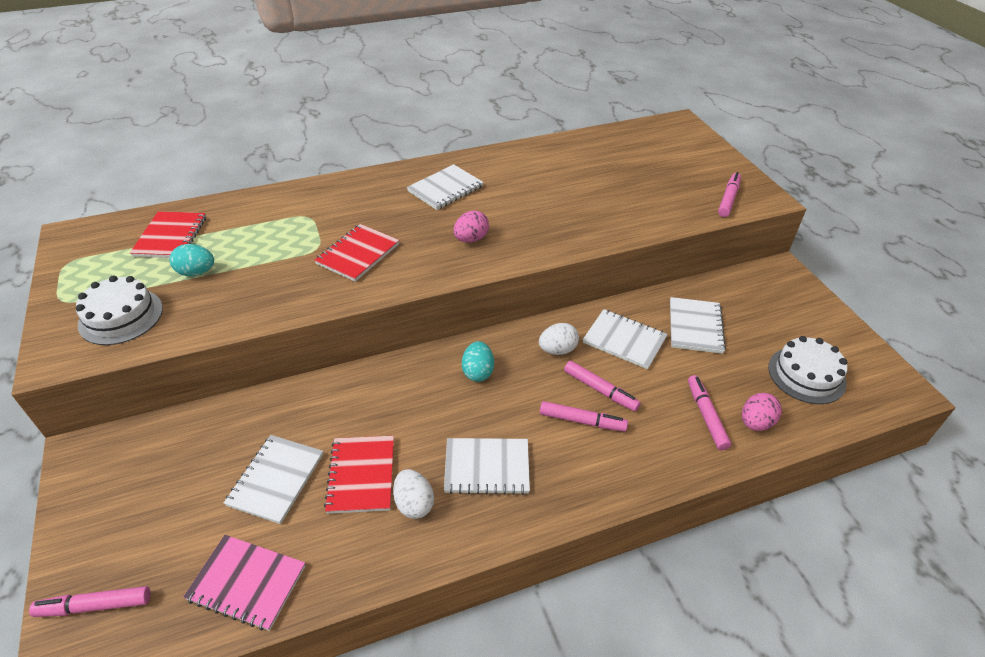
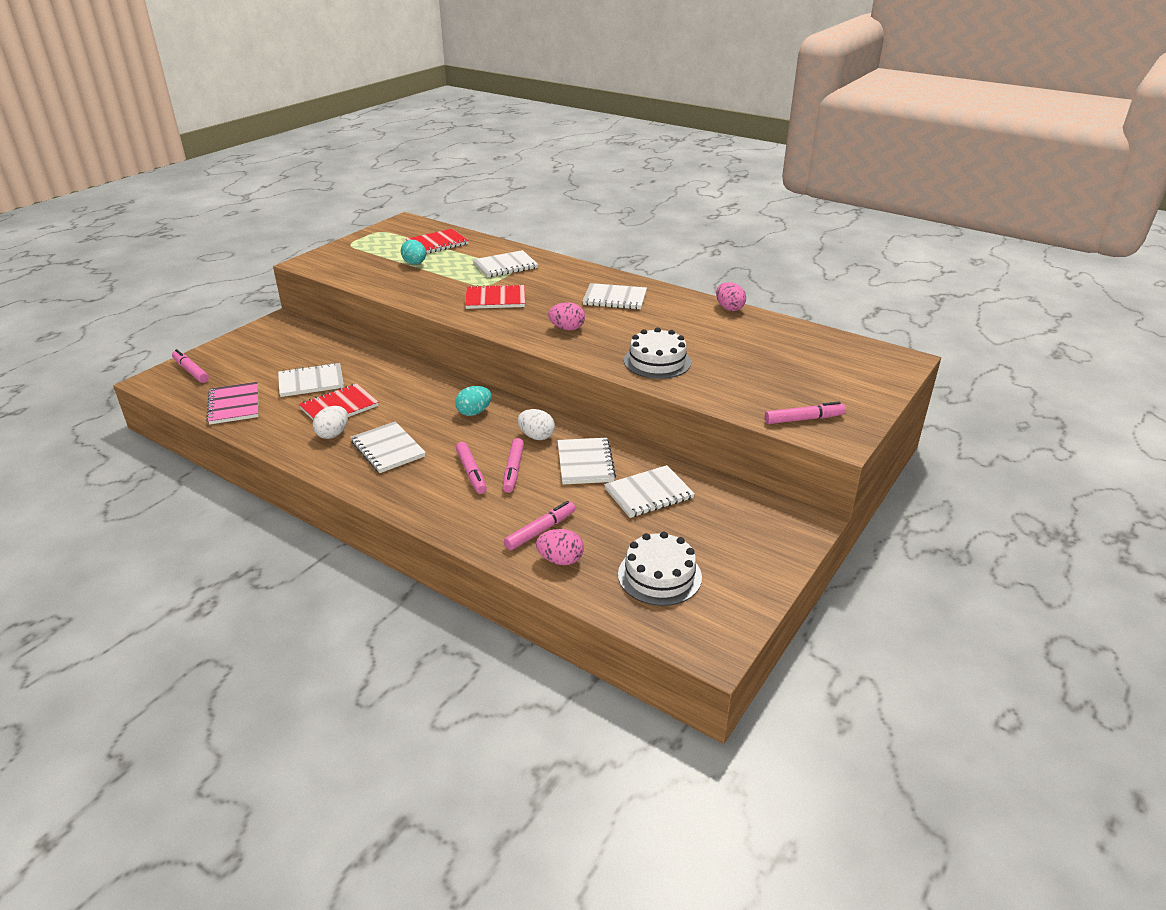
camera: 55 degrees right, 10 degrees down
(121, 316) = (355, 262): white cake -> white cake (657, 361)
(293, 217) = (505, 266): none -> white notebook
(530, 147) = (729, 308): none -> pink egg

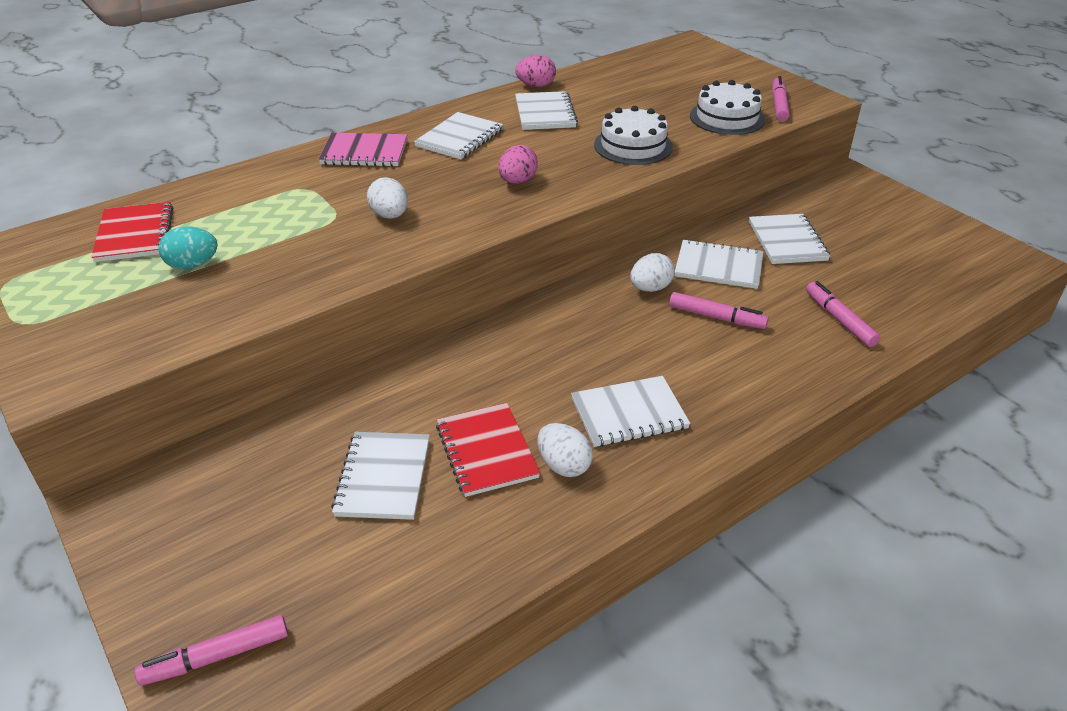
camera: 70 degrees left, 5 degrees up
(234, 405) = (403, 587): pink notebook -> pink notebook (364, 152)
(471, 473) = (711, 349): pink marker -> none
(474, 412) = (571, 325): turquoise egg -> none
(495, 299) = (390, 215): red notebook -> white egg
(505, 266) = (287, 191): white notebook -> white notebook (545, 113)
(560, 560) = (892, 316): pink egg -> none
(659, 575) = (921, 264): white cake -> white cake (727, 118)

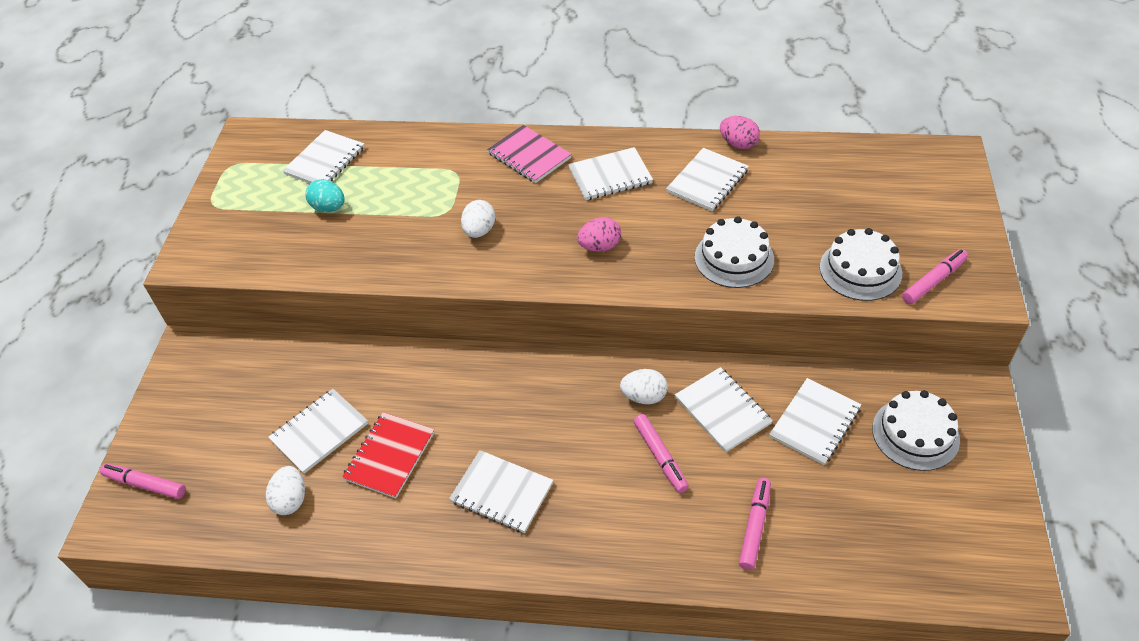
camera: 45 degrees right, 10 degrees up
(135, 234) = (325, 161): red notebook -> white notebook
(563, 465) = (419, 501): white egg -> white egg (291, 500)
(852, 215) = (915, 434): none -> white cake

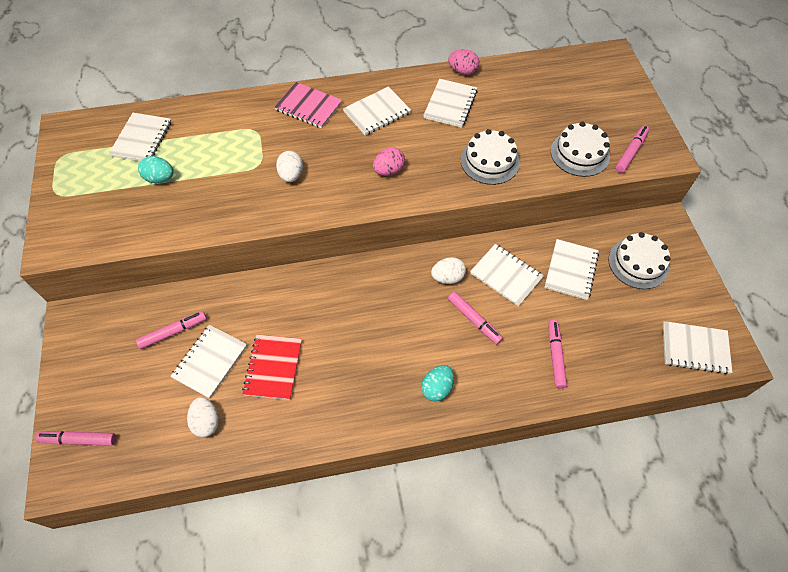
camera: 20 degrees left, 10 degrees up
(290, 389) = (173, 332): none -> pink marker
(501, 493) = (369, 375): white notebook -> white notebook (695, 348)
(582, 529) = (437, 388): none -> turquoise egg

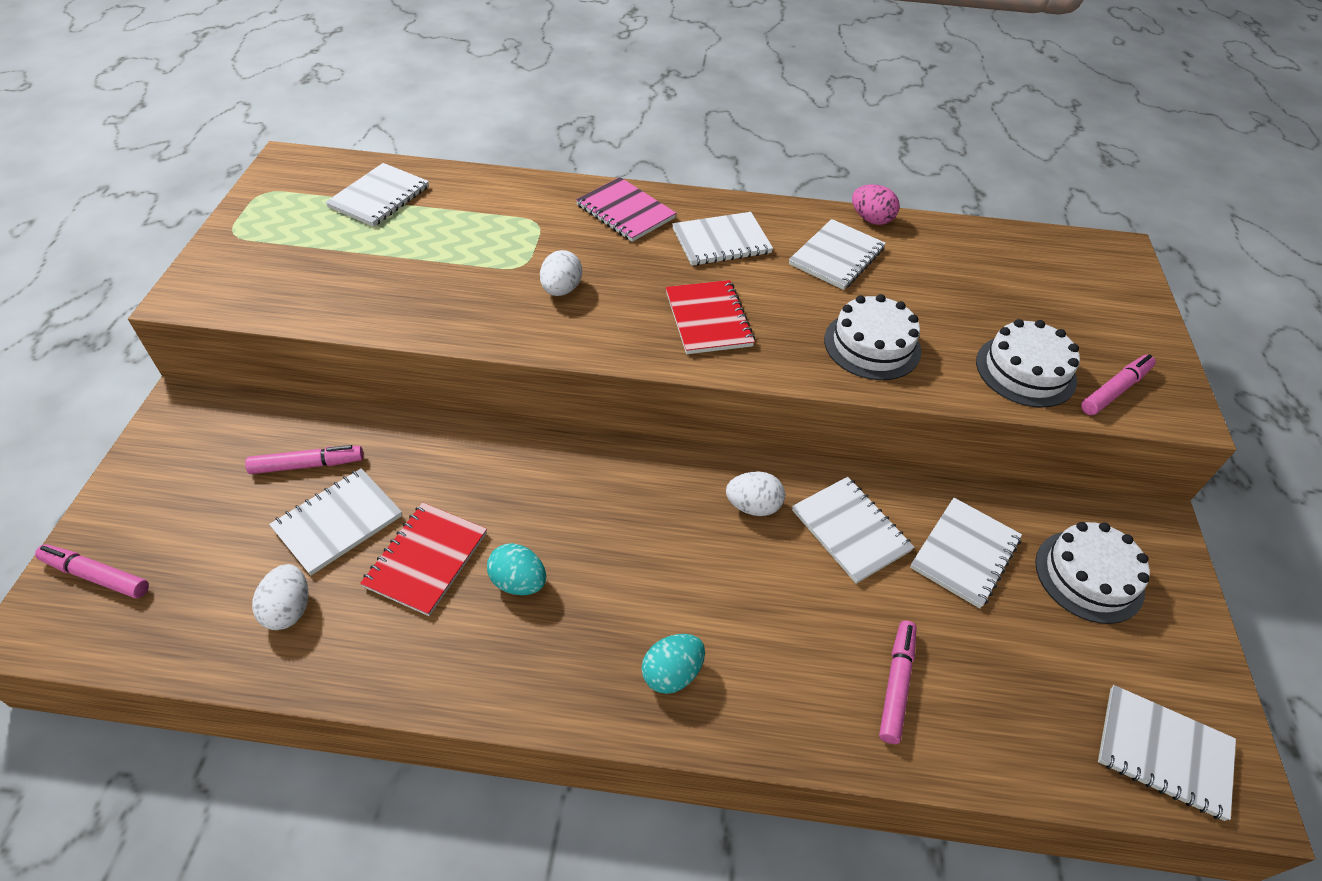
camera: 15 degrees right, 10 degrees down
(160, 178) = (378, 249): turquoise egg -> turquoise egg (518, 582)
(389, 170) = (708, 319): pink egg -> red notebook
(474, 320) = (773, 584): pink marker -> none

